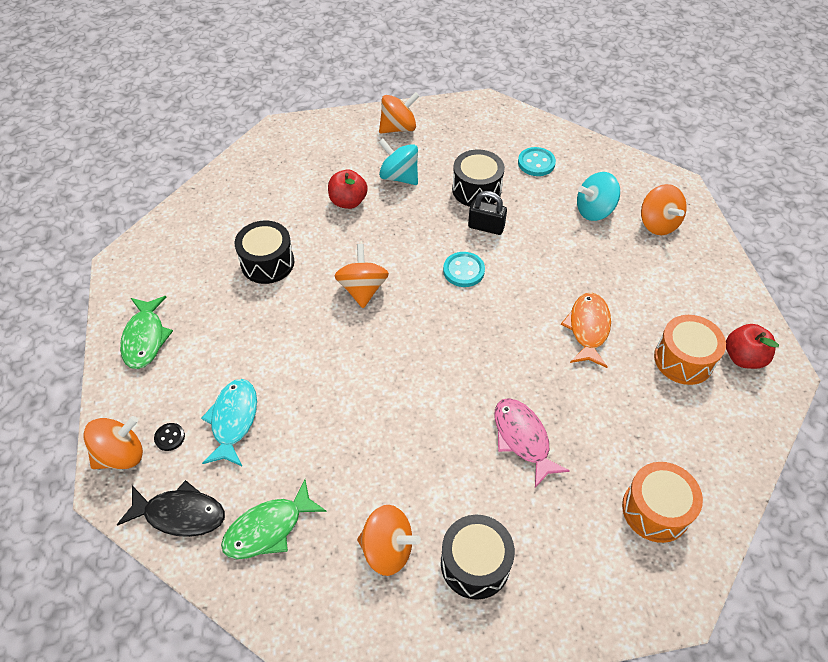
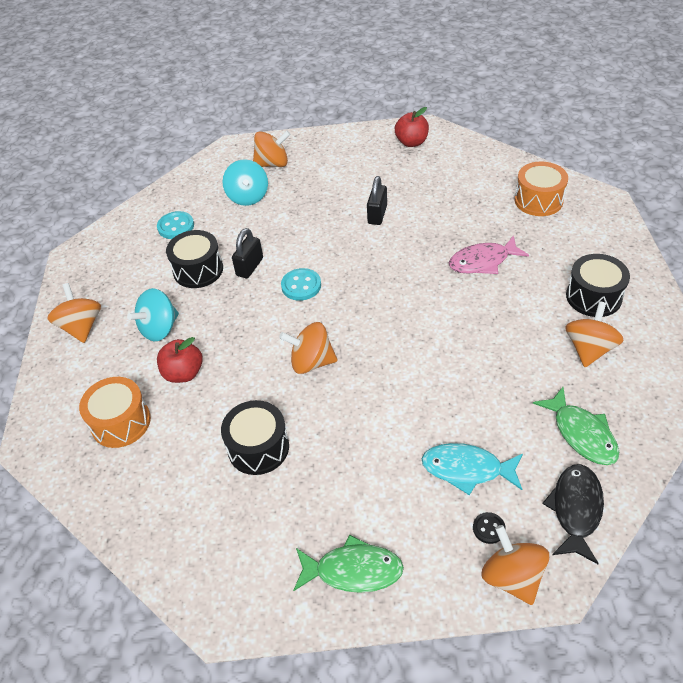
camera: 80 degrees left, 5 degrees down
(588, 328) = (377, 215): orange fish -> black padlock
(683, 359) = (411, 170): orange drum -> orange drum (121, 422)

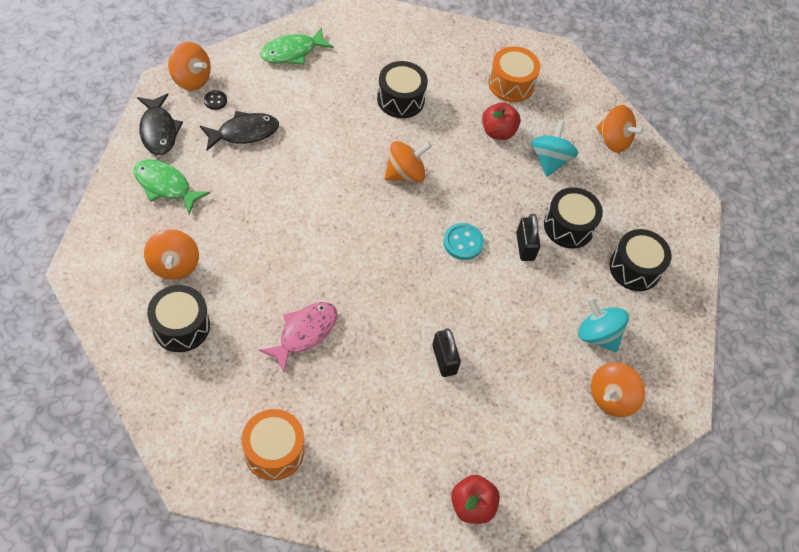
camera: 140 degrees right, 10 degrees up
(176, 226) = (635, 268): turquoise button -> black drum
(467, 469) = (244, 132): turquoise fish -> black fish

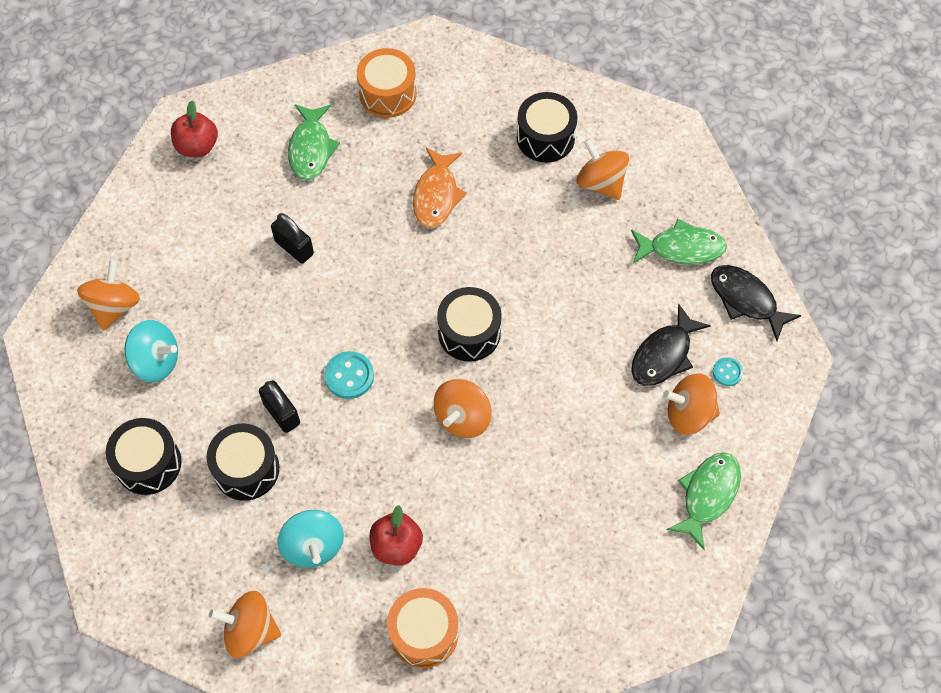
camera: 155 degrees right, 5 degrees up
(191, 79) = (776, 381): orange spinning top -> orange spinning top (689, 414)
(215, 100) = (727, 372): black button -> turquoise button
(304, 333) = (436, 195): pink fish -> orange fish
(376, 439) = (311, 148): none -> green fish
(400, 99) = (537, 514): black drum -> black drum (469, 333)

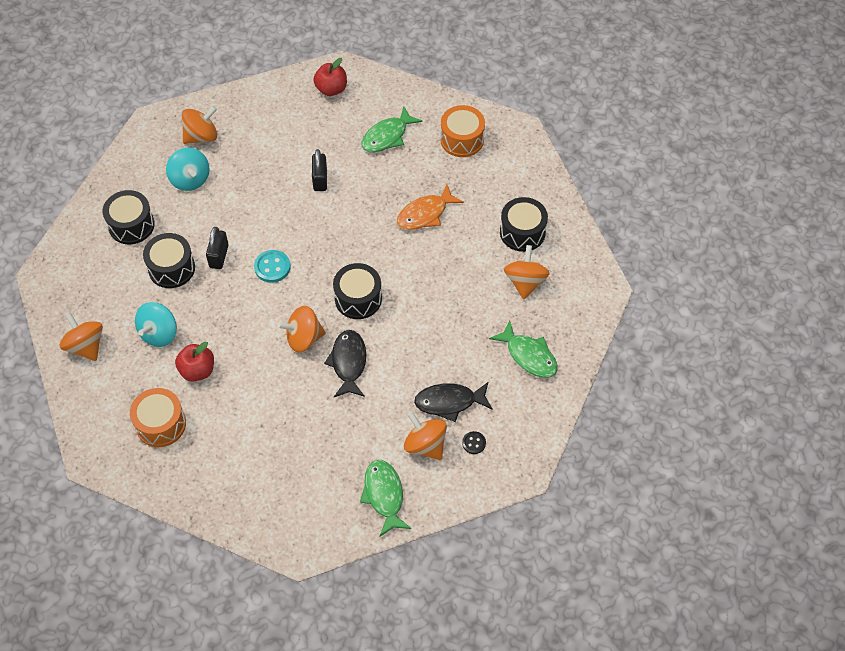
camera: 45 degrees right, 5 degrees down
(707, 495) = (384, 495): green fish -> green fish turned 90 degrees counterclockwise
(727, 372) = (474, 443): turquoise button -> black button
(746, 300) = (532, 415): black fish -> black fish (348, 363)

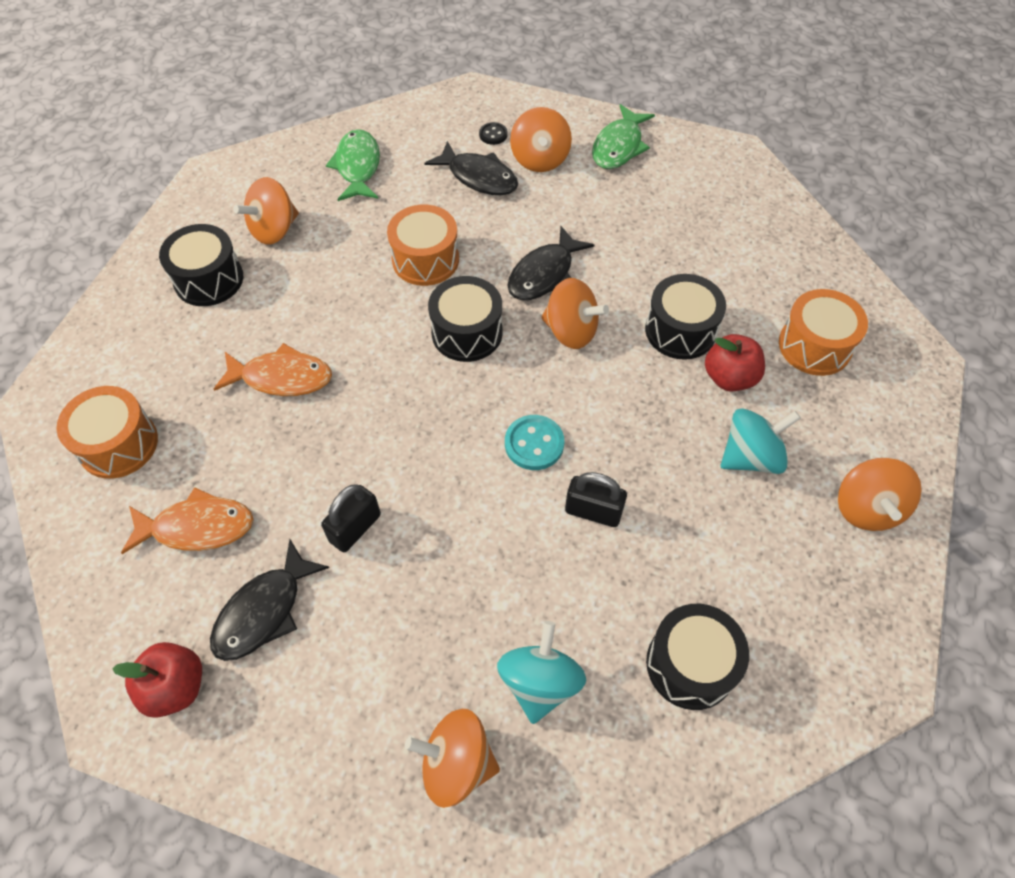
camera: 140 degrees left, 0 degrees up
(171, 268) = (673, 541): black drum -> black drum (680, 330)
(219, 256) = (593, 511): black padlock -> black padlock turned 60 degrees clockwise
(325, 130) = (264, 611): none -> black fish
(387, 136) = (197, 527): green fish -> orange fish
(423, 324) = (425, 259): none -> orange drum

